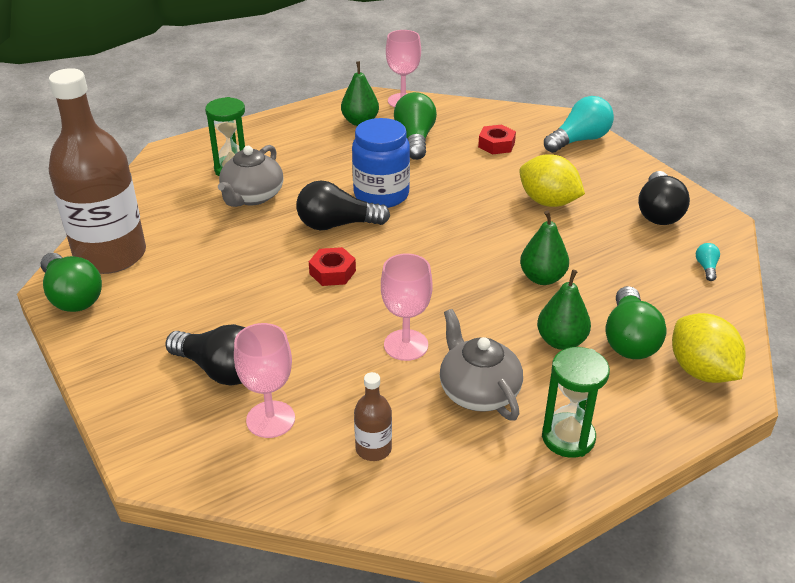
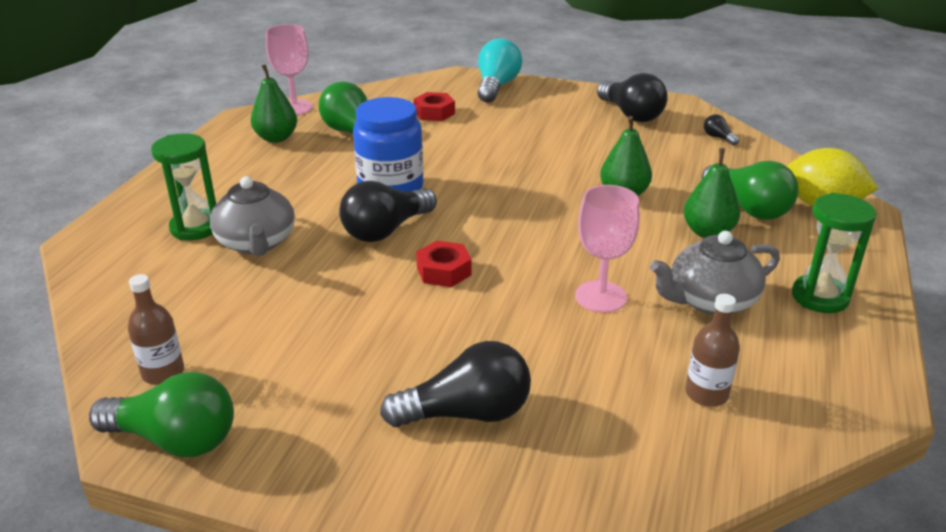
camera: 40 degrees left, 5 degrees down
(110, 255) = (163, 373): brown bottle -> brown bottle, size x0.40
(270, 419) = (584, 426): pink goblet -> none
(478, 391) = (710, 301): grey teapot -> grey teapot turned 45 degrees counterclockwise
(548, 202) = (542, 138): yellow lemon -> none
(706, 267) = (718, 138): turquoise light bulb -> black light bulb

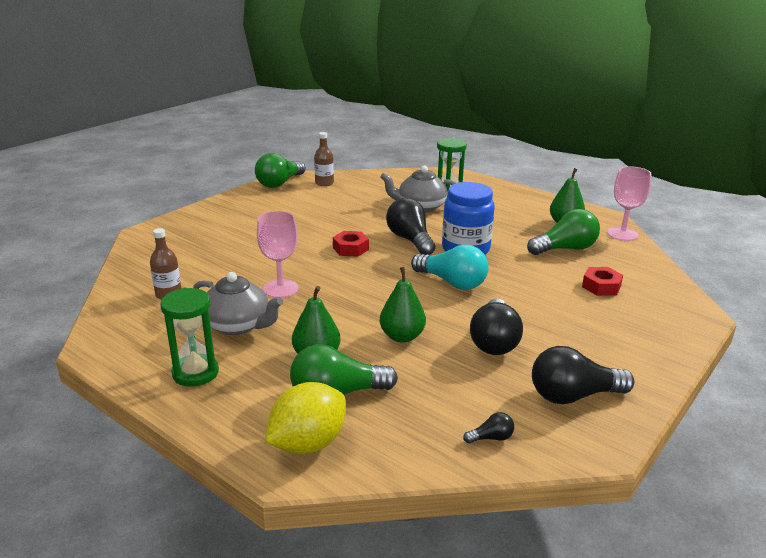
camera: 110 degrees right, 5 degrees down
(466, 413) = (230, 234): black light bulb -> black light bulb (494, 341)
(496, 86) = (666, 330): turquoise light bulb -> turquoise light bulb (452, 282)
(710, 301) = (238, 325): grey teapot -> grey teapot turned 120 degrees clockwise

